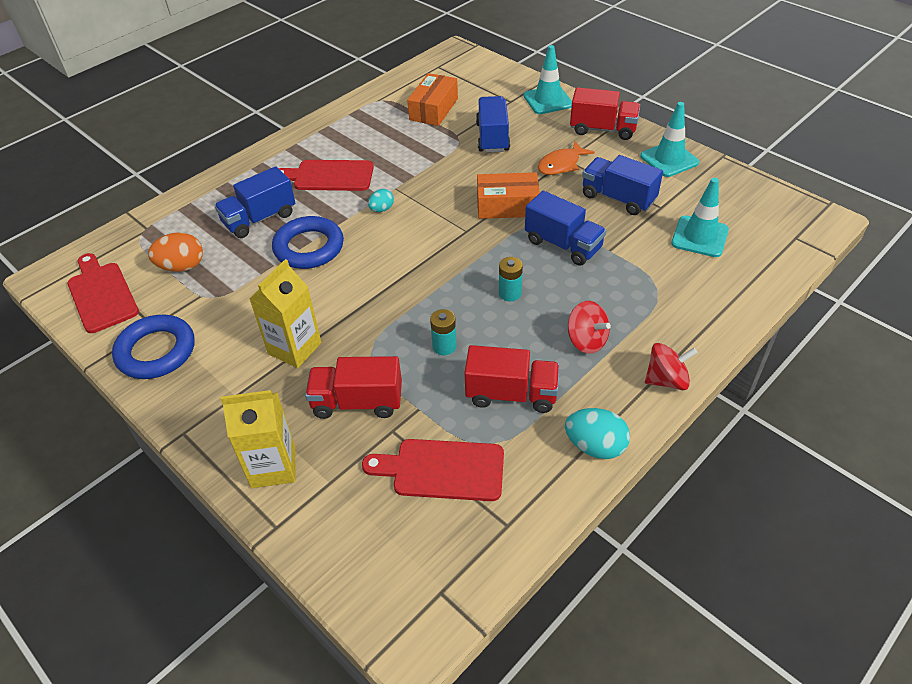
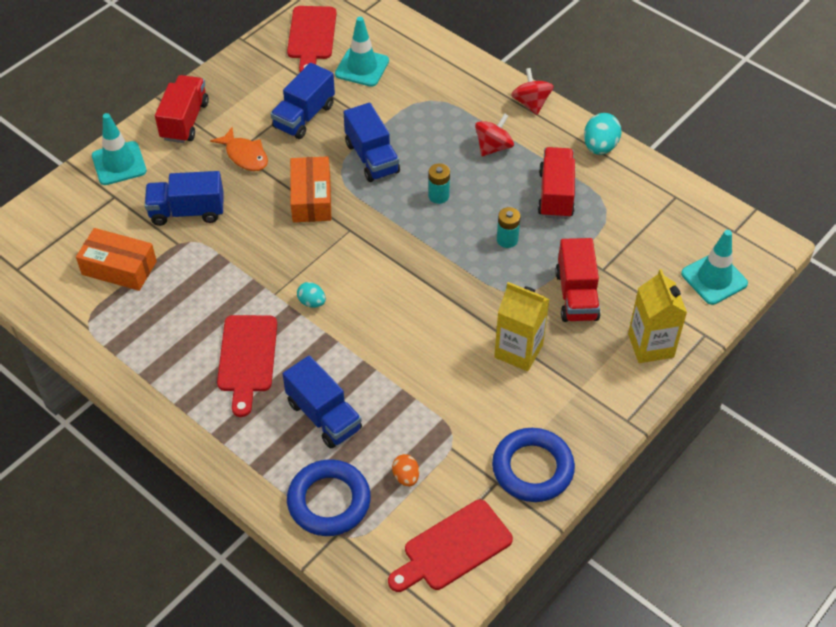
camera: 95 degrees left, 5 degrees up
(182, 267) = (406, 477): orange egg -> orange egg, size x0.60
(309, 247) = (374, 360): blue ring -> blue ring (329, 501)
(442, 470) = (635, 235): red cutting board -> red cutting board (312, 36)
(563, 245) = (372, 158): blue truck -> blue truck turned 120 degrees clockwise
(669, 159) = (244, 76): turquoise traffic cone -> turquoise traffic cone (714, 278)

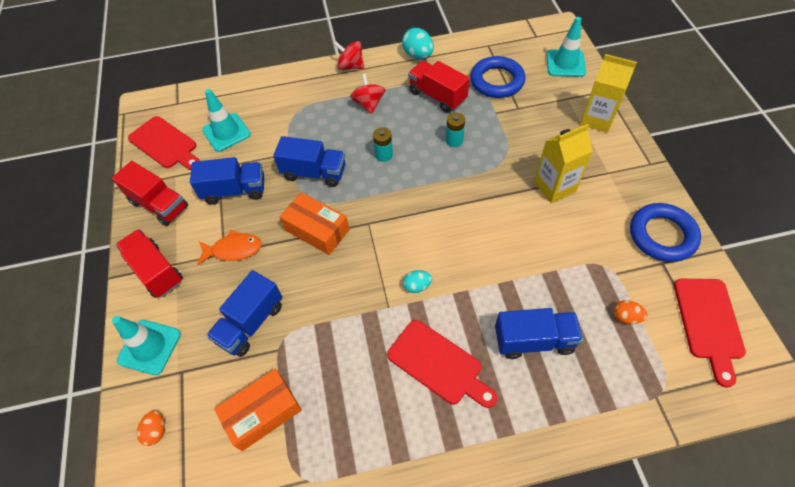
camera: 50 degrees left, 5 degrees up
(59, 214) = (156, 431): none -> orange egg
(304, 116) = (235, 191): blue truck -> blue truck turned 75 degrees counterclockwise
(329, 501) = (620, 384): blue ring -> blue ring (497, 81)
(576, 295) = (529, 132): red truck -> red truck (159, 204)

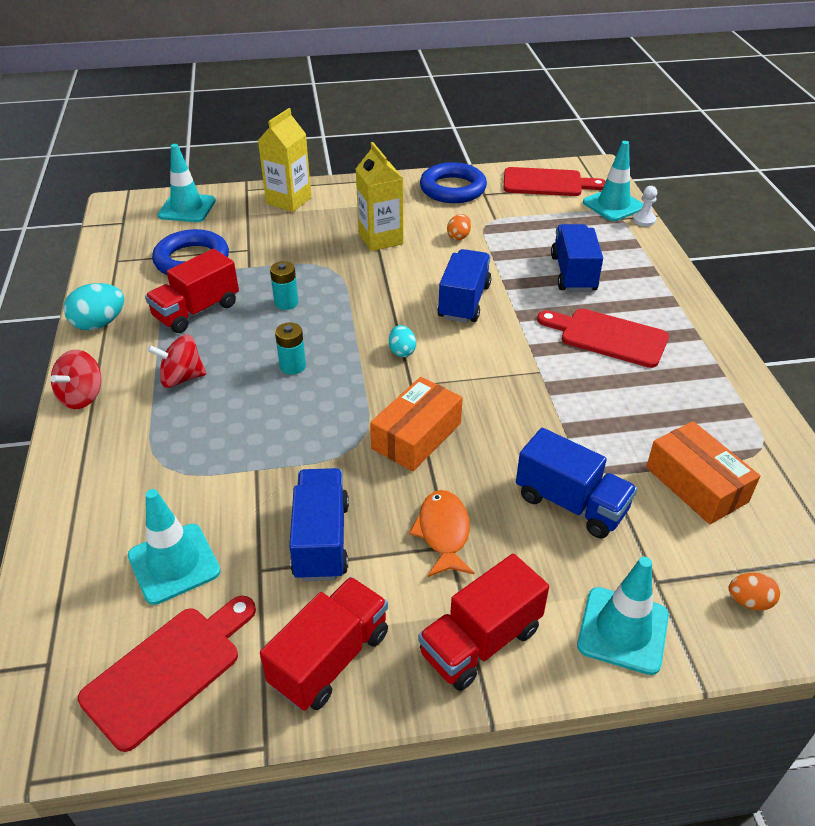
camera: 90 degrees left, 15 degrees down
(314, 173) = (307, 440): blue truck -> blue truck (464, 302)
(417, 286) = (510, 347): turquoise egg -> turquoise egg (402, 351)
(438, 364) = (608, 337): red cutting board -> red cutting board turned 105 degrees counterclockwise
(626, 317) = (543, 220): orange egg -> orange egg (458, 237)
(660, 423) = (644, 220): none -> white pawn
(683, 391) = (613, 205): none -> turquoise traffic cone

